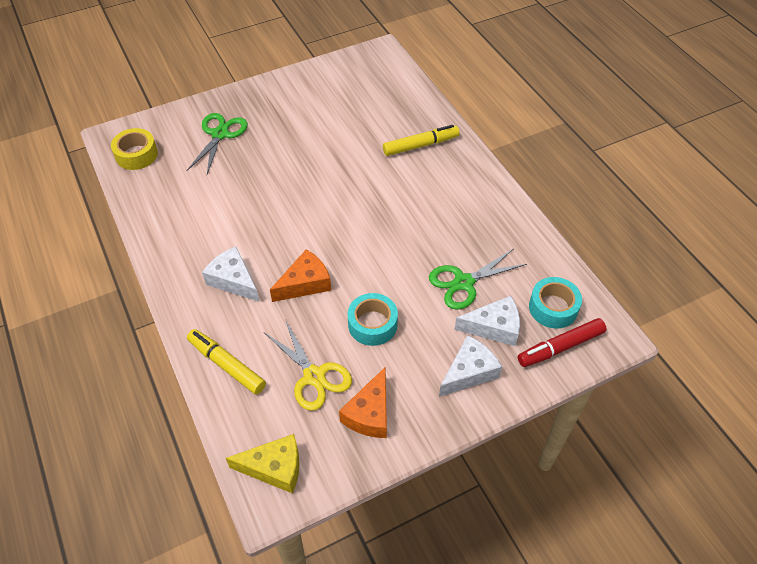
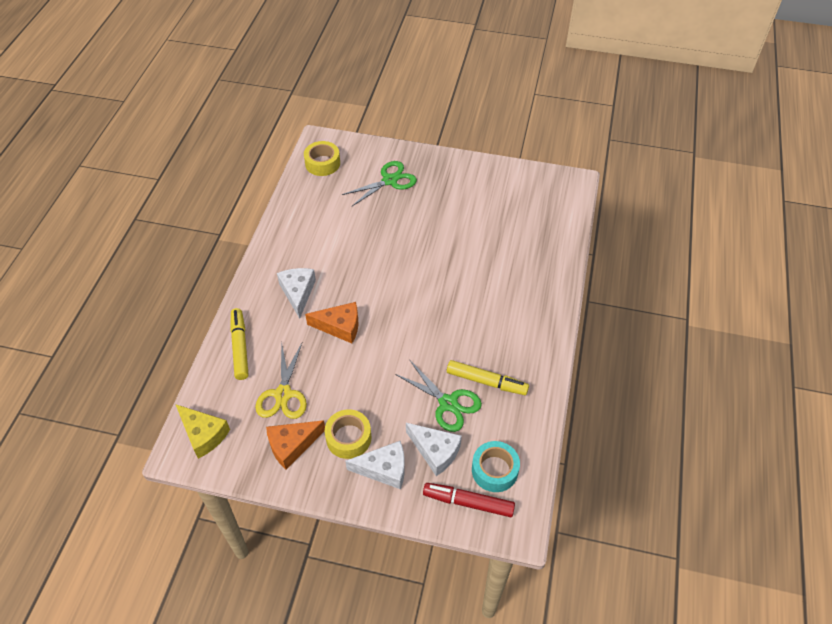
camera: 40 degrees right, 0 degrees up
(372, 324) = (354, 387): turquoise tape -> none
(412, 369) = (348, 438): none -> yellow tape
(420, 145) = (526, 277): yellow marker -> yellow marker (486, 382)
(464, 282) = (448, 403): green scissors -> green scissors turned 150 degrees counterclockwise

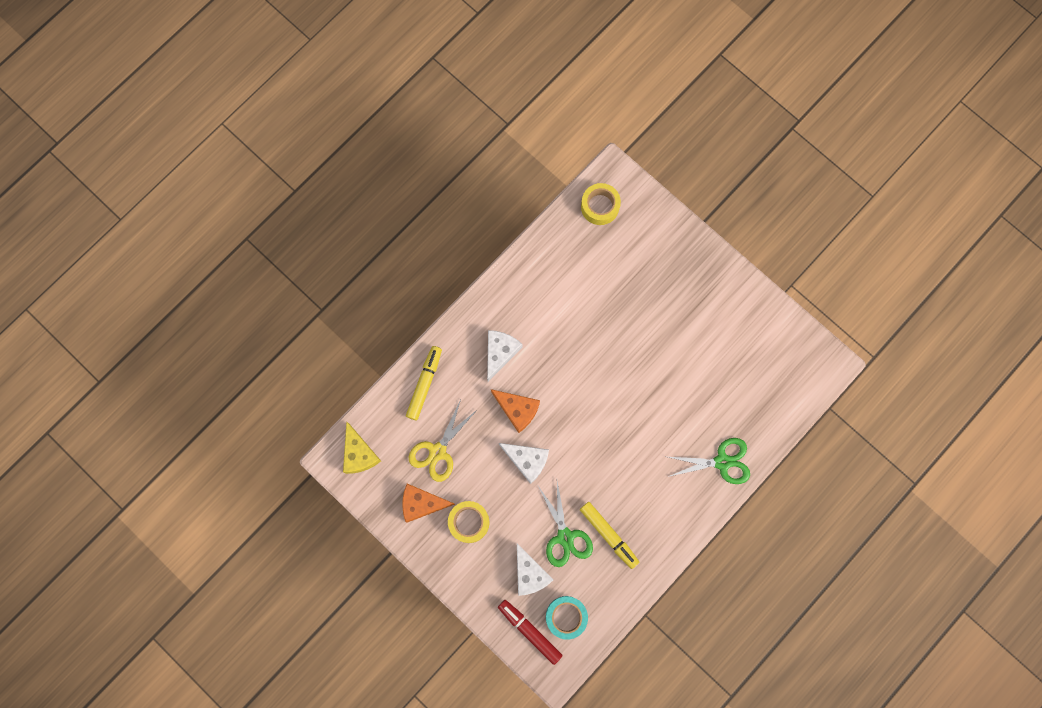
camera: 30 degrees right, 25 degrees up
(384, 469) = (481, 566): white cheese -> white cheese (527, 460)
(389, 180) = (652, 264): green scissors -> green scissors (722, 462)

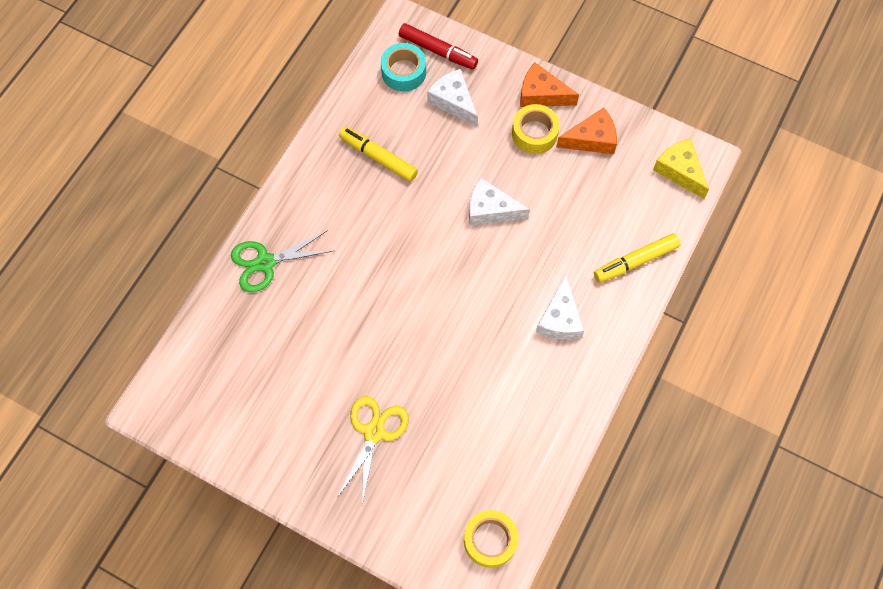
camera: 165 degrees right, 10 degrees down
(424, 384) = (635, 261): yellow marker -> yellow marker turned 60 degrees clockwise
(438, 451) = (594, 194): yellow scissors -> yellow scissors (374, 432)
(517, 410) = (518, 260): orange cheese -> orange cheese (541, 94)
(565, 537) = (425, 144): green scissors -> none

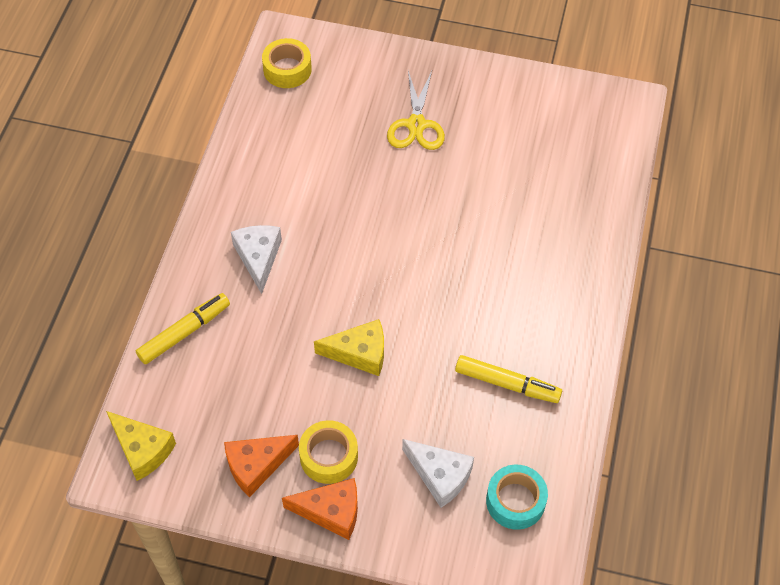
camera: 165 degrees right, 10 degrees down
(265, 262) = (583, 245): green scissors -> none
(438, 51) = (481, 542): red marker -> none
(490, 209) = (359, 353): white cheese -> yellow cheese

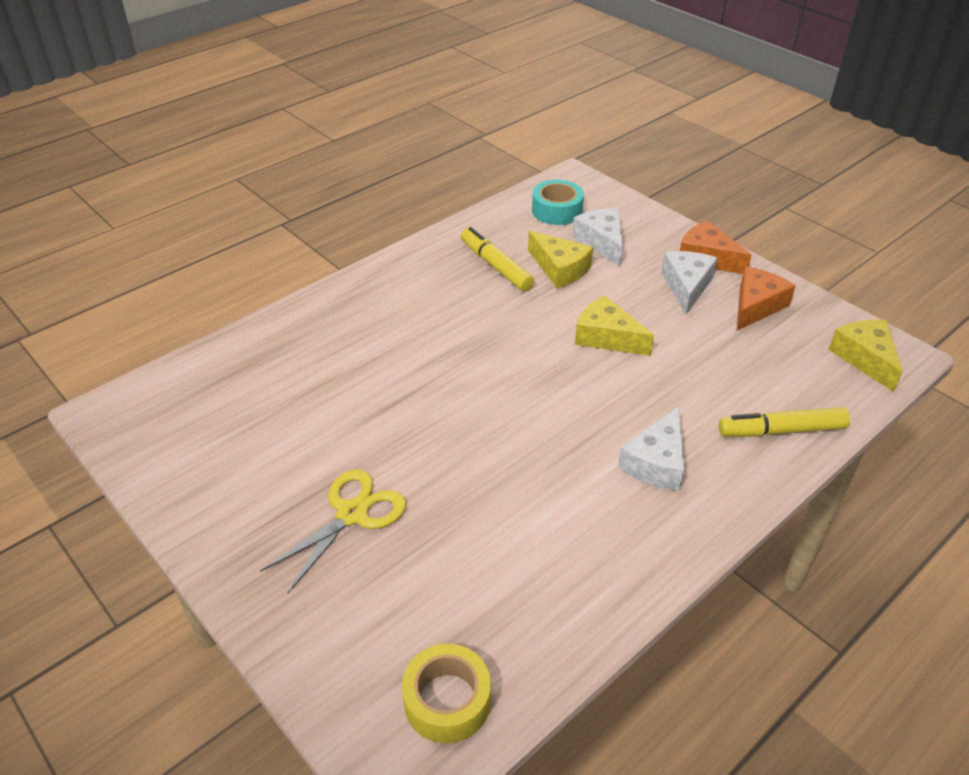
camera: 145 degrees left, 15 degrees down
(256, 465) = (756, 306): orange cheese -> orange cheese turned 60 degrees counterclockwise
(329, 456) = (686, 286): yellow tape -> white cheese
(451, 413) = (559, 269): none -> yellow cheese

